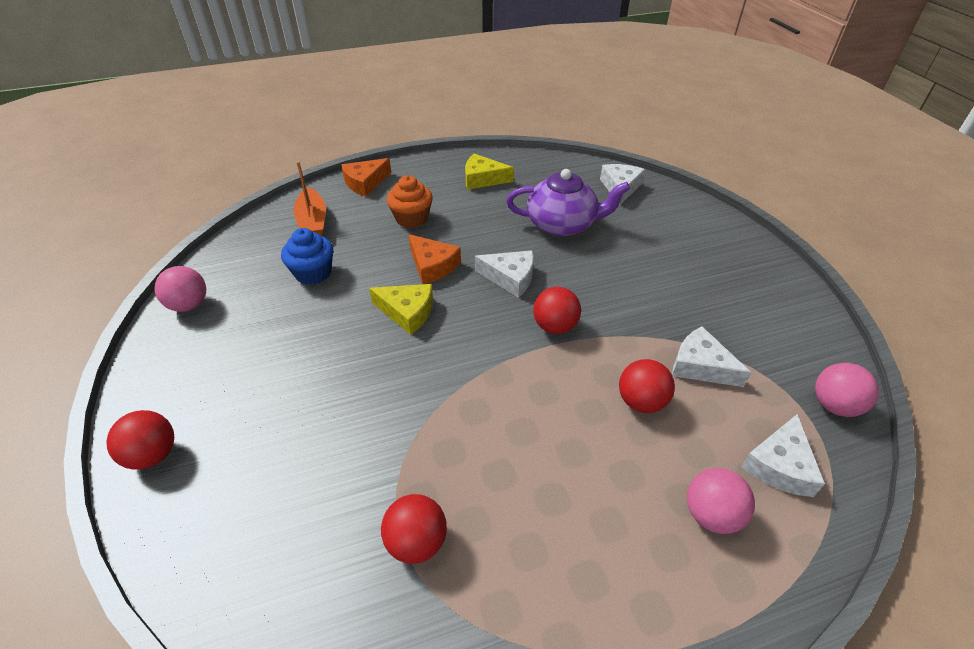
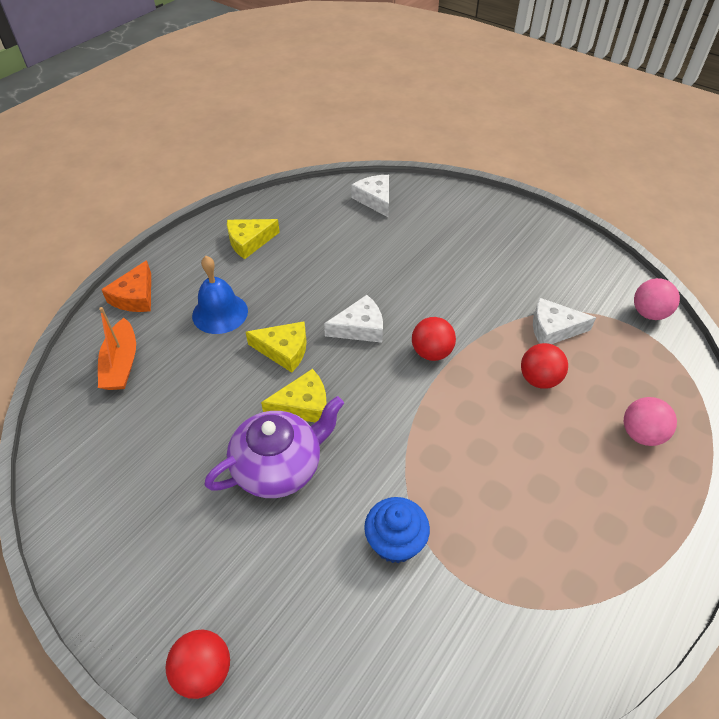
camera: 35 degrees left, 5 degrees up
(189, 305) = (79, 518): pink ball -> none
(312, 221) = (121, 364): orange boat -> orange boat turned 45 degrees clockwise
(313, 273) = (177, 416): blue cupcake -> blue cupcake (395, 542)
(411, 218) = (220, 313): orange cupcake -> blue bell
(417, 542) = (486, 582): red ball -> none
(432, 265) = (284, 350): orange cheese -> yellow cheese
(562, 225) = (358, 257): purple teapot -> purple teapot (279, 466)
(779, 465) = (651, 375): white cheese -> none

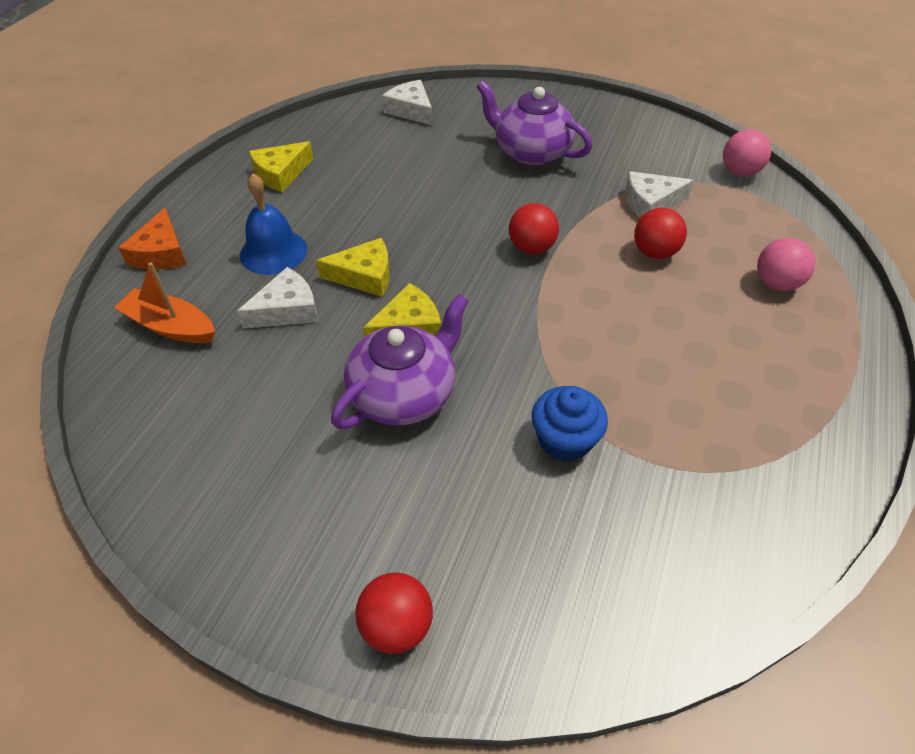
camera: 15 degrees left, 0 degrees up
(121, 364) = (170, 326): orange boat -> orange boat turned 135 degrees clockwise
(360, 328) = (443, 238): white cheese -> white cheese (287, 309)
(464, 258) = (531, 152): none -> purple teapot

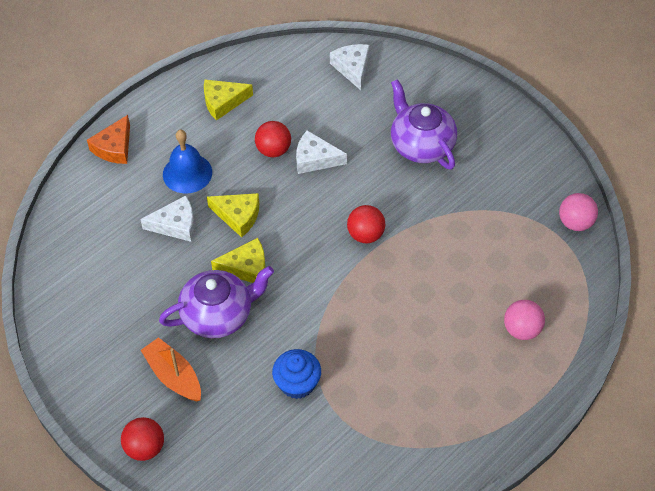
camera: 25 degrees right, 5 degrees up
(170, 326) = (99, 211): orange boat -> orange boat (173, 376)
(650, 203) = (481, 226): white cheese -> white cheese (315, 159)
(654, 252) = (452, 271): red ball -> red ball (273, 150)

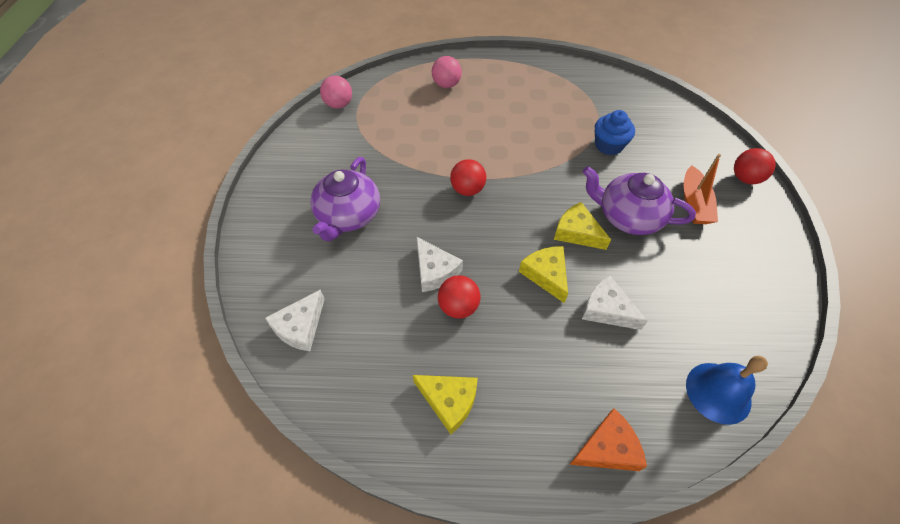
camera: 135 degrees left, 0 degrees up
(187, 173) = (555, 350): blue bell -> blue bell (718, 392)

